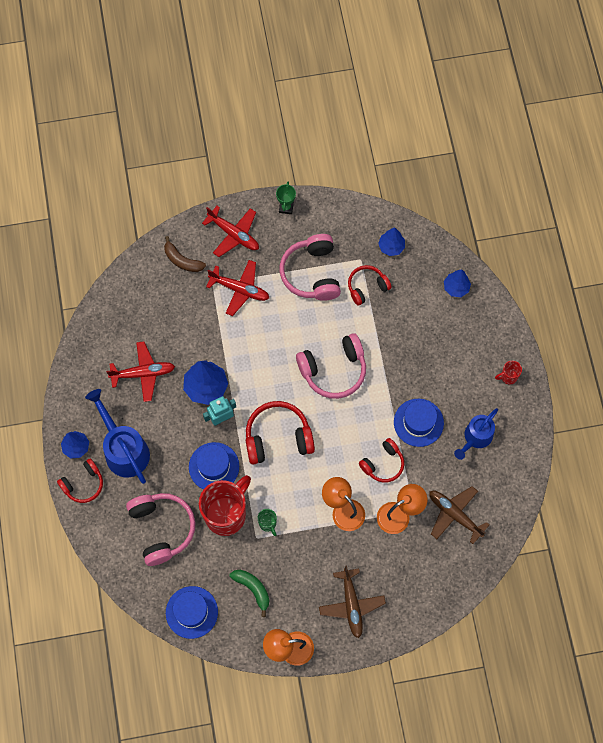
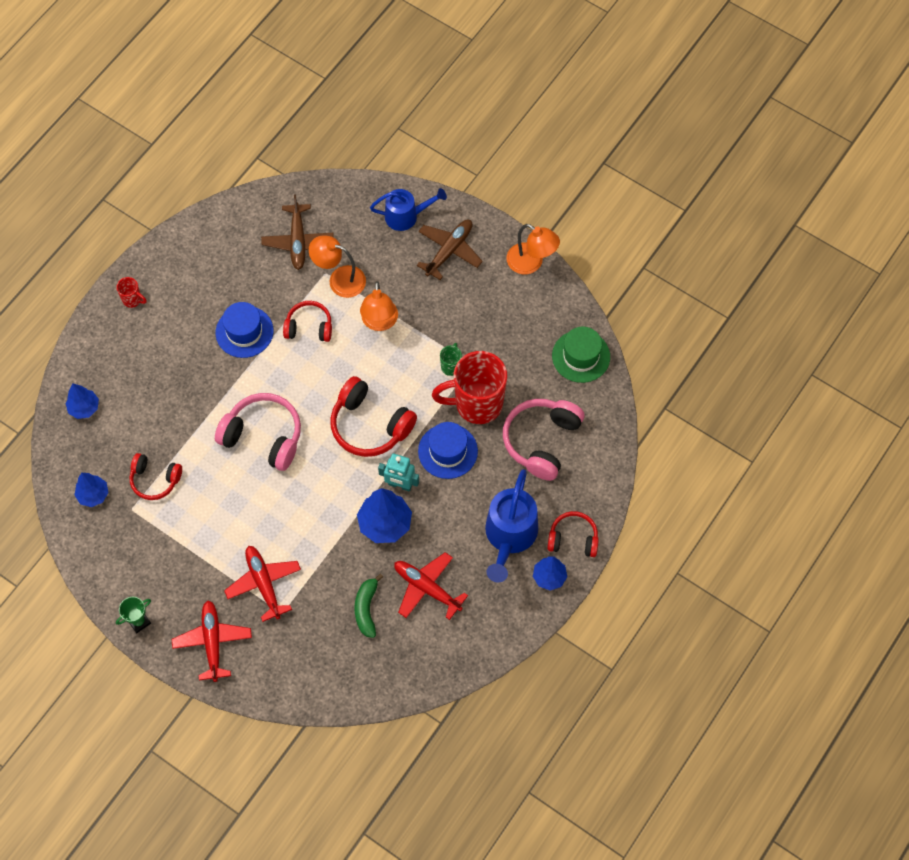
camera: 135 degrees left, 5 degrees down
(182, 260) = (285, 662): brown banana -> none
(191, 612) = (581, 356): blue hat -> green hat
(253, 589) = (514, 329): green banana -> green banana (366, 609)
(311, 273) = (186, 537): pink headphones -> none
(475, 438) = (215, 279): blue watering can -> blue watering can (406, 216)

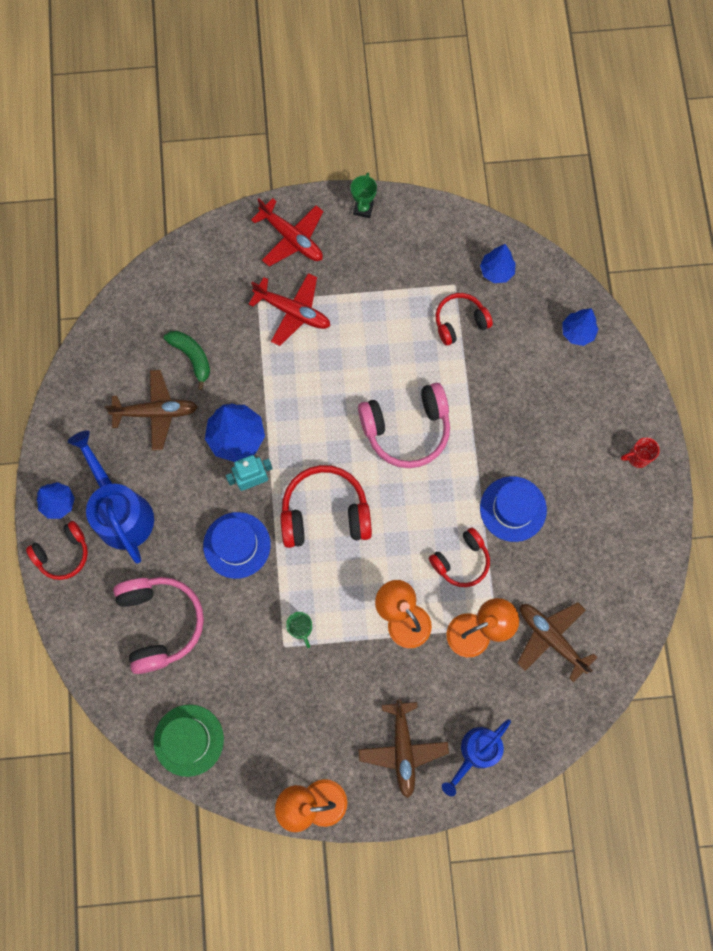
camera: 140 degrees right, 10 degrees up
(426, 588) = (156, 412): red plane -> brown plane
(476, 404) = (247, 611): red mug -> none

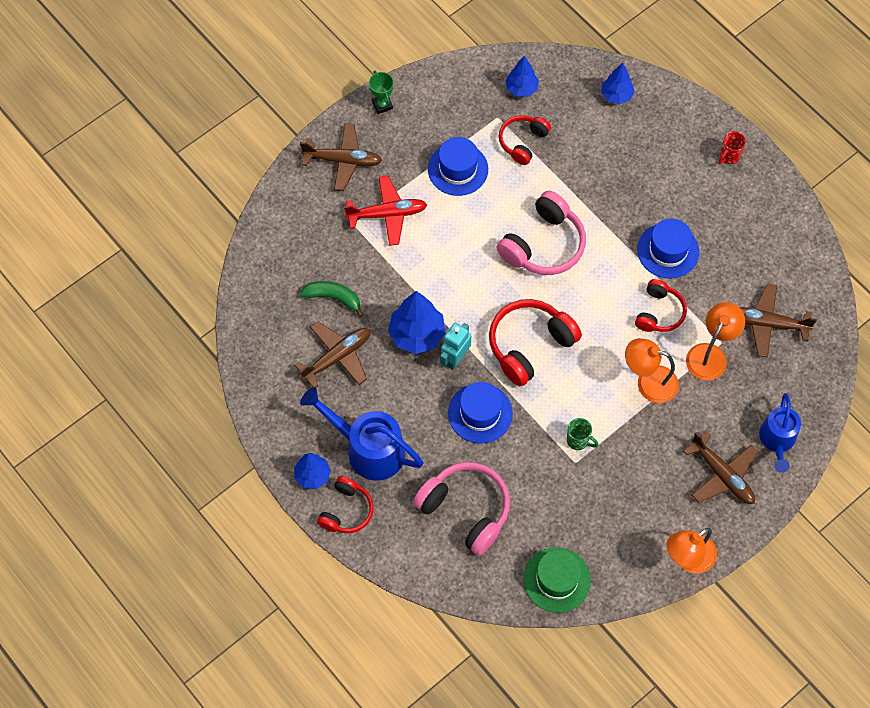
camera: 35 degrees left, 10 degrees down
(292, 238) = (343, 160): red plane -> brown plane
(384, 310) = (458, 169): none -> blue hat

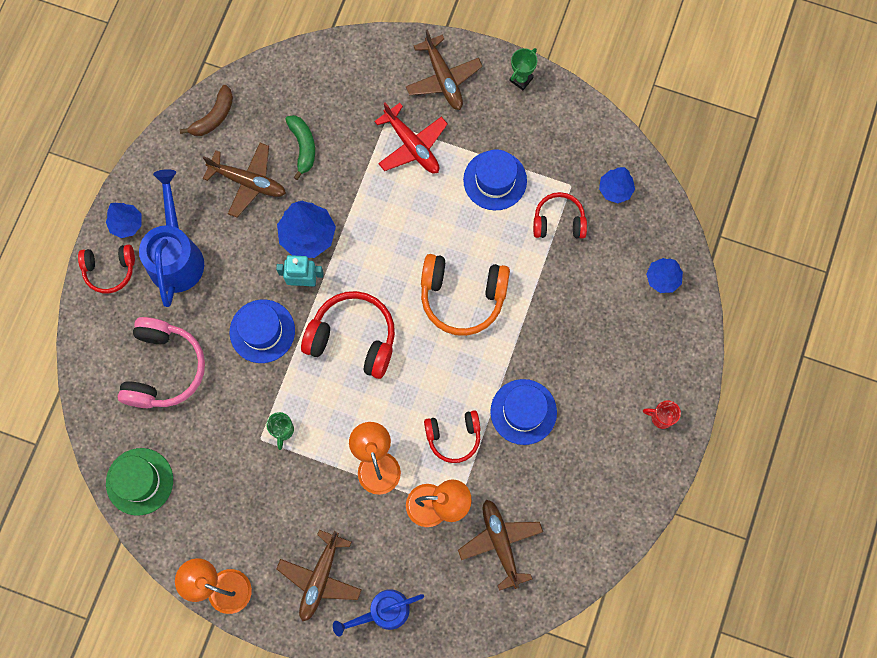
camera: 60 degrees right, 10 degrees up
(258, 354) = (214, 117): none -> brown banana
(544, 245) = (462, 297): pink headphones -> orange headphones

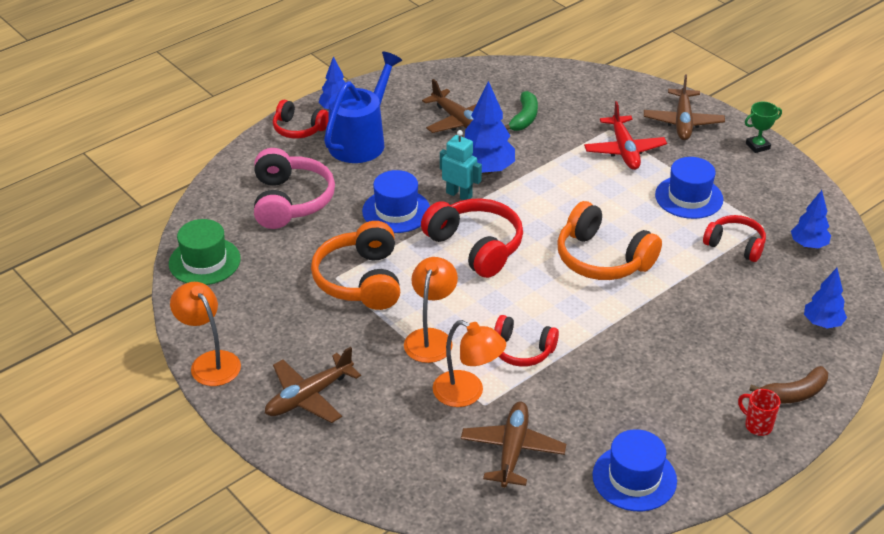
camera: 30 degrees right, 35 degrees down
(164, 368) = (290, 201): pink headphones -> pink headphones turned 45 degrees counterclockwise
(214, 117) = (461, 77): brown banana -> brown banana (794, 394)
(282, 430) = (360, 280): green mug -> orange headphones
(383, 612) = (349, 450): blue watering can -> none
(523, 412) = (608, 361): blue hat -> blue hat (634, 478)

